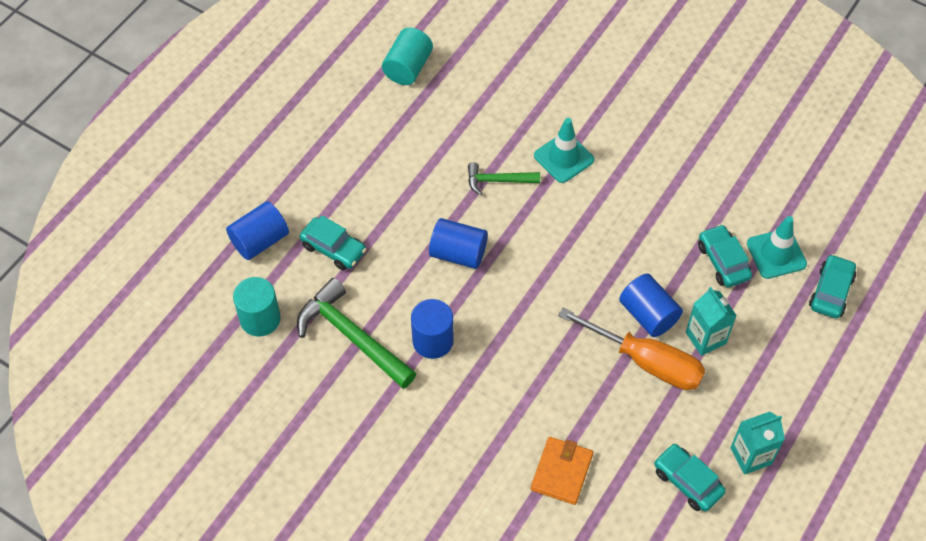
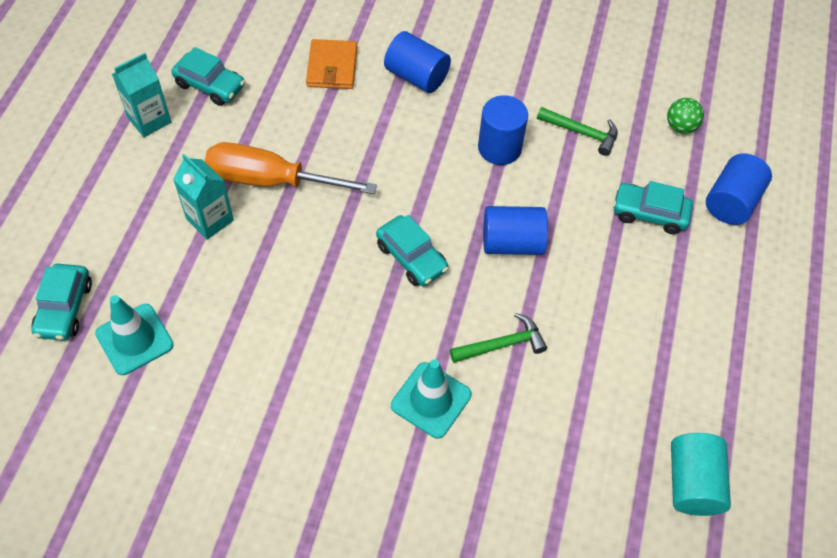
camera: 160 degrees right, 0 degrees up
(260, 319) = (680, 127): turquoise cylinder -> green ball
(352, 336) = (582, 133): green hammer -> green hammer, size x0.56
(648, 315) = (278, 229): blue cylinder -> blue cylinder (416, 76)
(723, 261) = (200, 312): turquoise car -> turquoise car (411, 257)

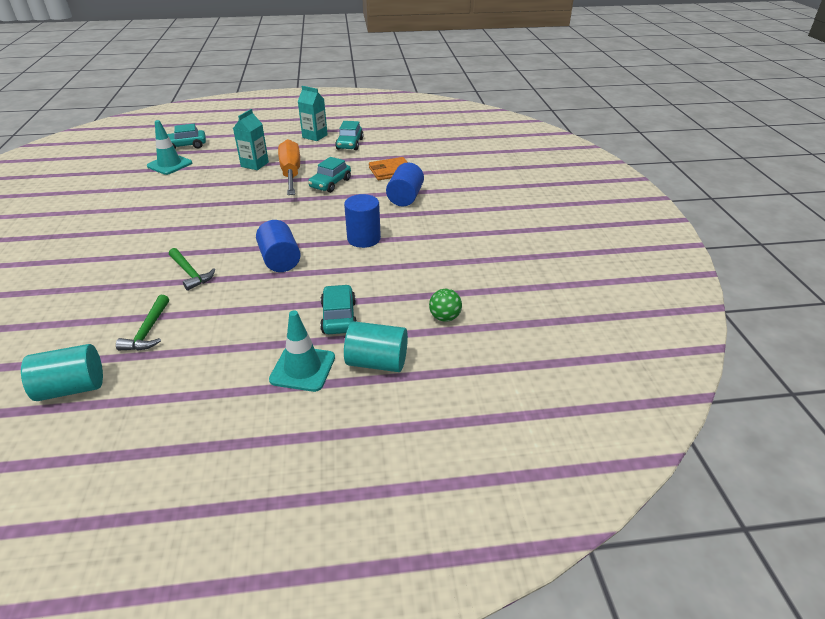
camera: 70 degrees right, 20 degrees down
(411, 257) = (252, 226): turquoise car -> turquoise car (330, 183)
(431, 400) = (141, 255): turquoise traffic cone -> turquoise traffic cone (303, 368)
(582, 133) = (402, 270): green hammer -> green hammer (148, 331)
(732, 202) = (377, 362): blue cylinder -> turquoise cylinder

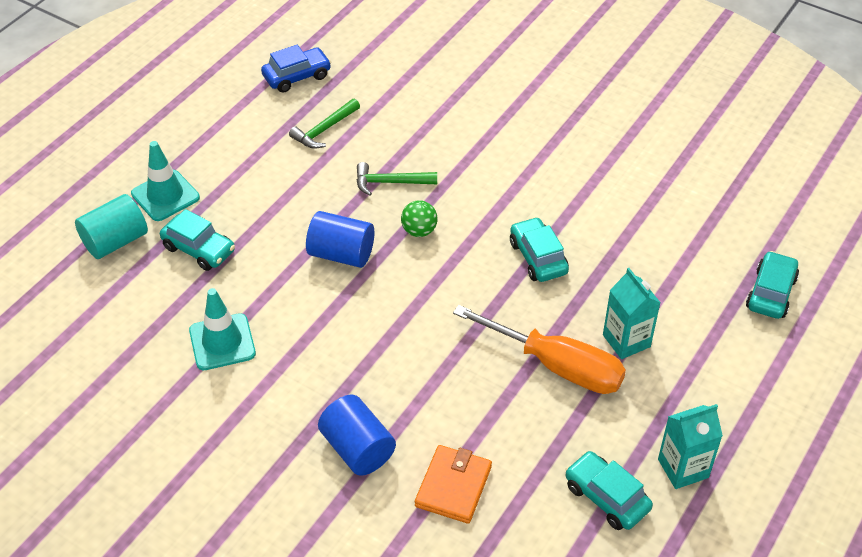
camera: 130 degrees right, 10 degrees up
(72, 388) = (297, 76): turquoise cylinder -> blue car
(148, 331) = (324, 130): green hammer -> green hammer turned 90 degrees counterclockwise
(169, 164) = (706, 254): turquoise traffic cone -> turquoise traffic cone (222, 342)
(330, 183) = (481, 391): turquoise car -> turquoise car (538, 257)
(364, 239) = (306, 344): blue cylinder -> none
(444, 317) = (106, 321): green ball -> green ball (419, 231)

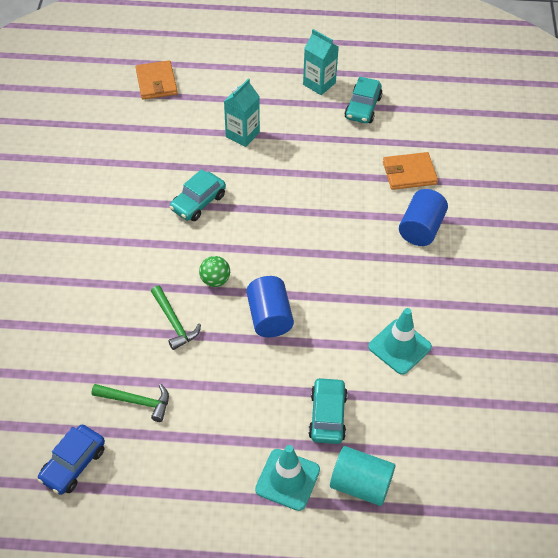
camera: 120 degrees left, 5 degrees up
(297, 76) = (73, 464): blue car -> blue car turned 90 degrees counterclockwise
(556, 365) = (286, 160): orange screwdriver -> none
(770, 293) = (156, 82): turquoise car -> orange wallet

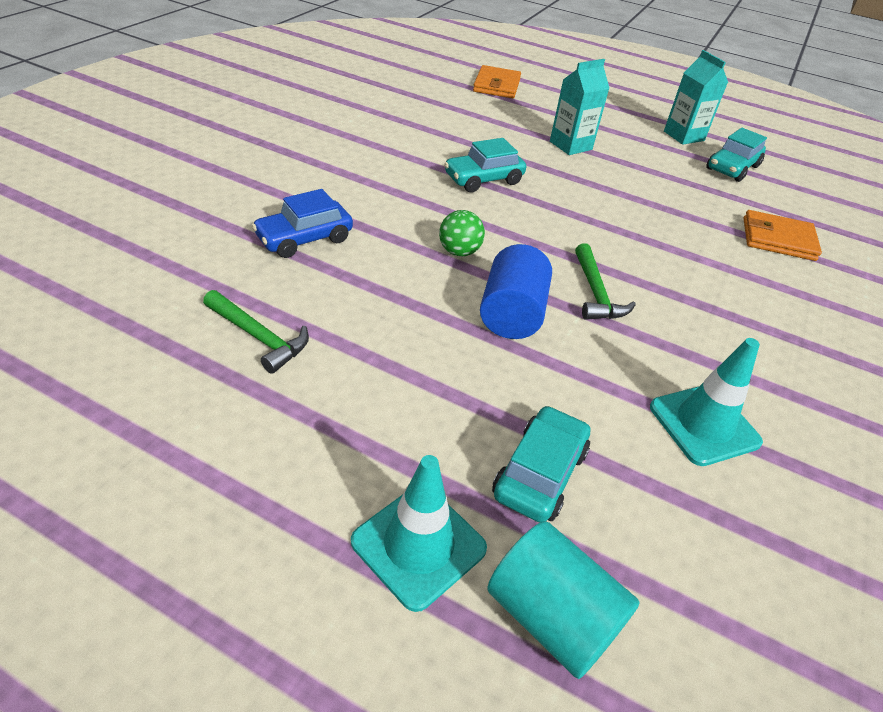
camera: 20 degrees right, 10 degrees down
(73, 464) = (107, 375): blue car -> blue car (304, 239)
(174, 322) = (376, 273): green hammer -> green hammer (595, 293)
(421, 228) = (780, 297): blue cylinder -> none

